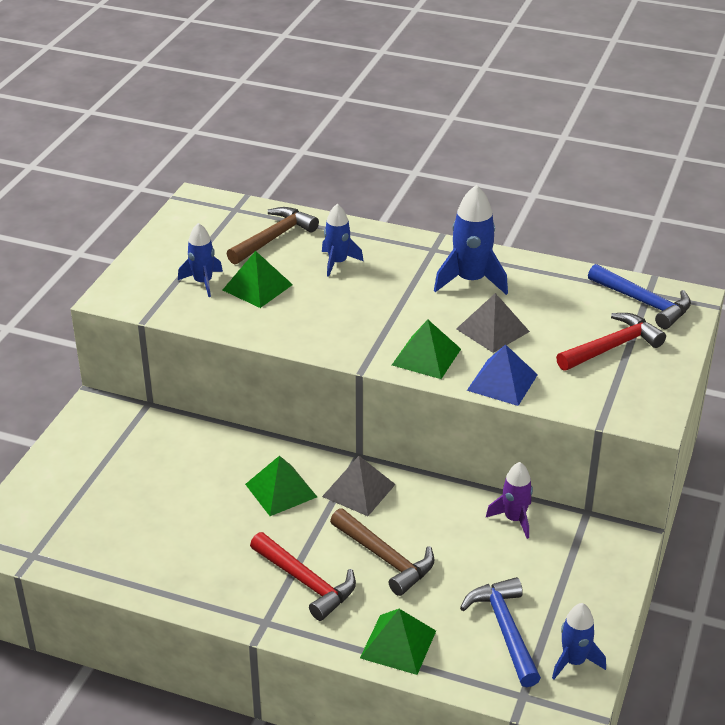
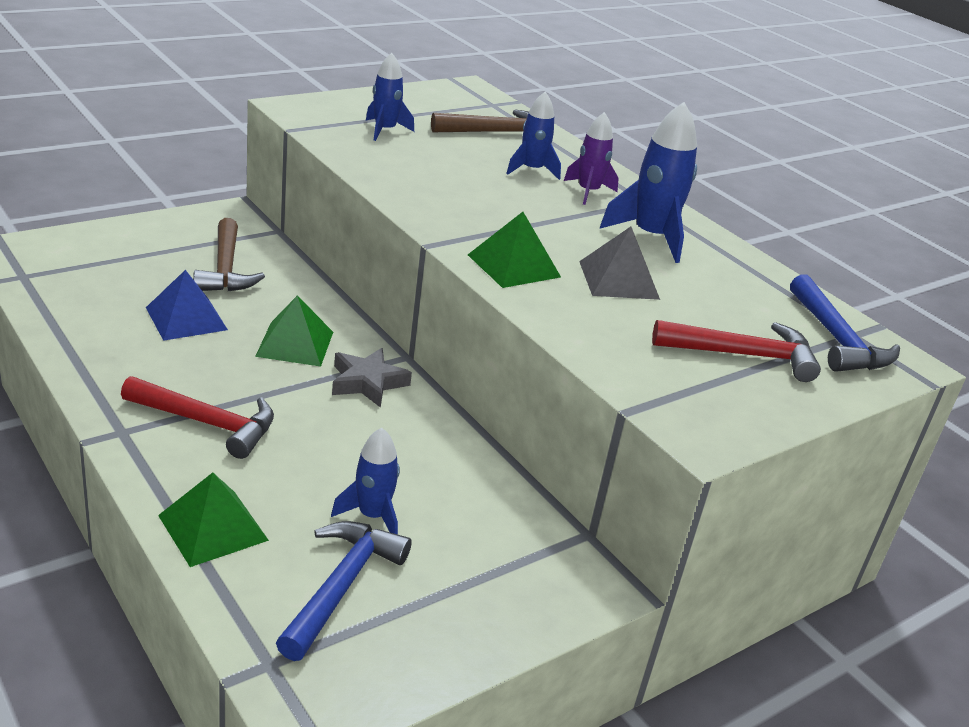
camera: 30 degrees right, 5 degrees down
(257, 287) = (428, 153): green pyramid -> none
(306, 582) = (207, 423): red hammer -> red hammer turned 60 degrees counterclockwise
(359, 490) = (367, 382): grey pyramid -> grey star
(385, 558) = (310, 448): brown hammer -> brown hammer (225, 268)
(502, 382) = (566, 321): blue pyramid -> blue pyramid (186, 318)
(514, 519) = (494, 493): purple rocket -> purple rocket (588, 192)
(574, 661) = (375, 668): blue rocket -> blue rocket (372, 516)

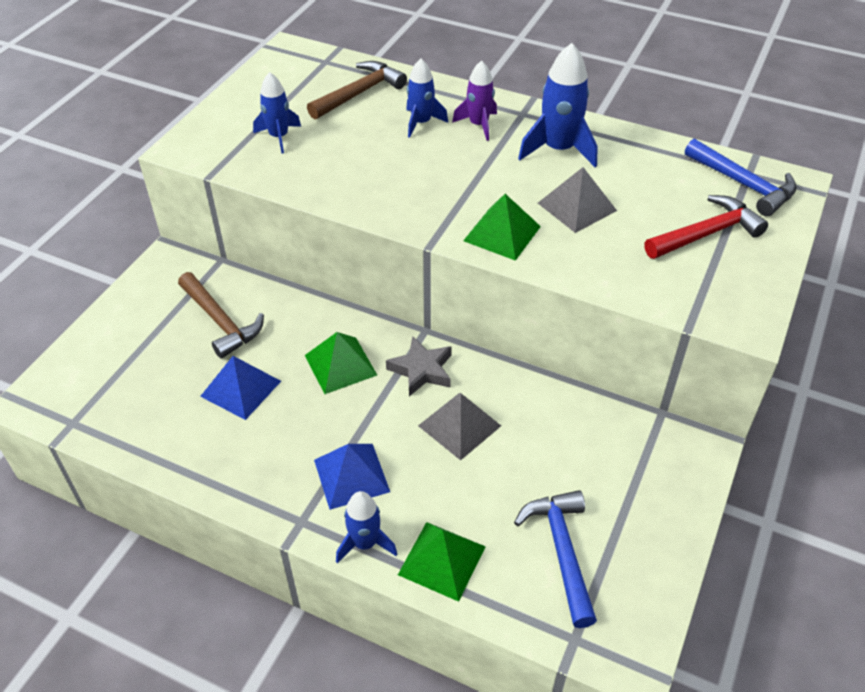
camera: 25 degrees left, 15 degrees up
(207, 423) = (351, 475): red hammer -> blue pyramid
(355, 439) = (459, 425): none -> grey pyramid
(372, 516) = (529, 483): blue rocket -> blue rocket (365, 543)

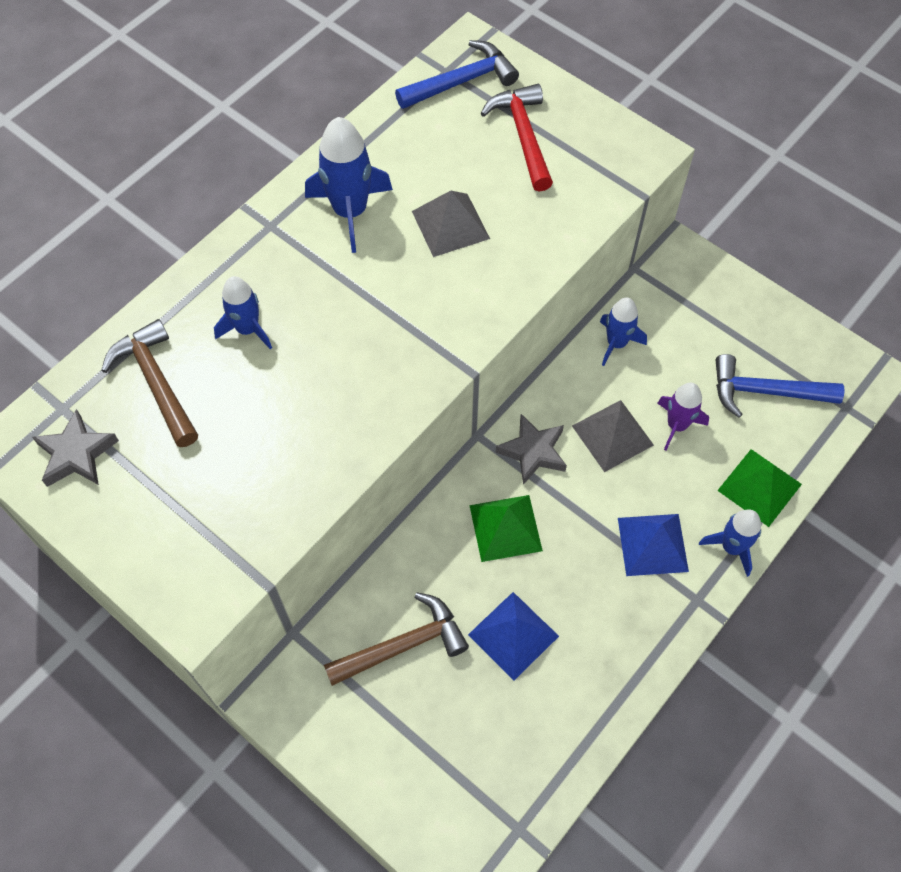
camera: 75 degrees left, 15 degrees up
(279, 137) = (214, 491): blue rocket -> blue rocket (616, 343)
(292, 75) = (76, 454): none -> grey star
(478, 125) = (275, 273): purple rocket -> purple rocket (676, 425)
(502, 233) = (471, 301): green pyramid -> none

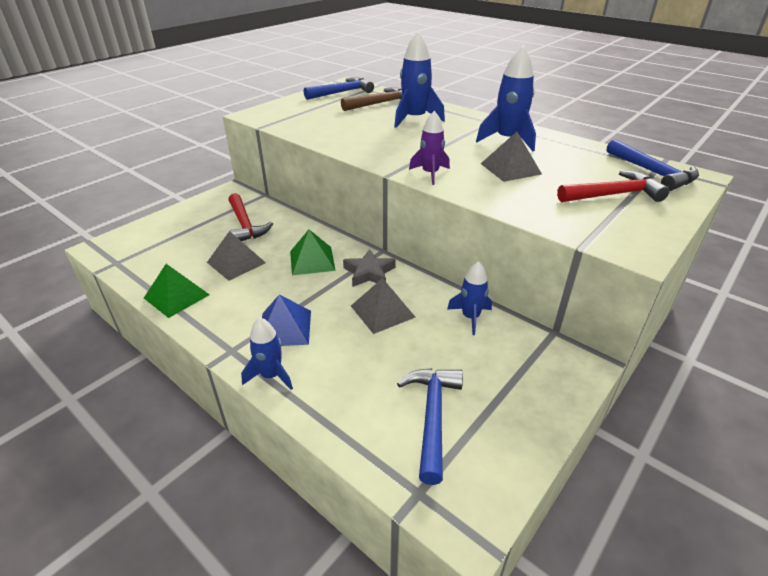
camera: 90 degrees right, 25 degrees down
(76, 454) = (342, 92): grey star -> blue hammer
(248, 329) = (414, 119): blue rocket -> blue rocket, size x1.58
(403, 645) = (245, 225): brown hammer -> red hammer
(513, 635) = (236, 262): blue pyramid -> grey pyramid
(676, 425) = (392, 349): purple rocket -> purple rocket (430, 174)
(759, 487) = (326, 401): green pyramid -> green pyramid (176, 296)

